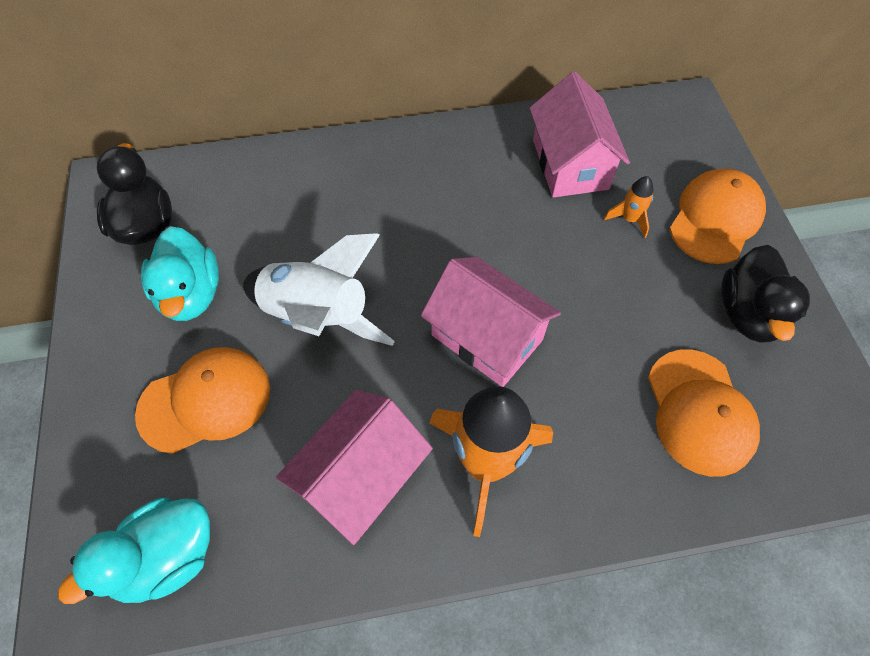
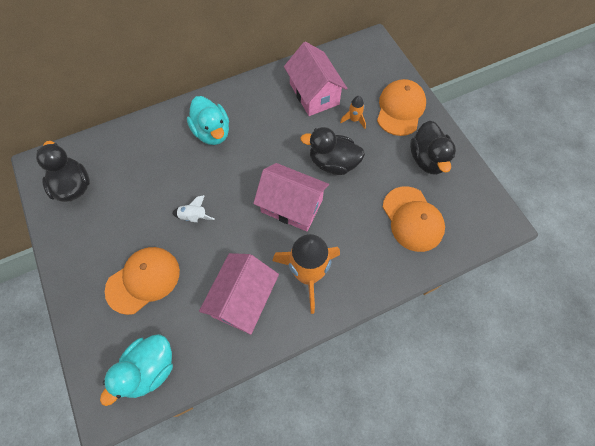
camera: 15 degrees left, 5 degrees up
(191, 294) = (115, 221): turquoise duck -> turquoise duck (212, 132)
(317, 316) = (193, 217): white rocket -> white rocket, size x0.44
(576, 282) = (333, 163): none -> black duck

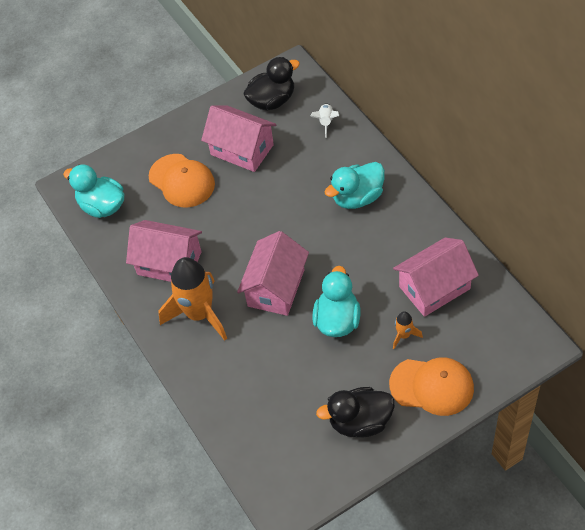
camera: 90 degrees right, 10 degrees down
(124, 219) = (242, 149): none -> pink house
(193, 217) = (252, 204): white rocket -> white rocket (326, 122)
(333, 163) = (337, 320): black duck -> turquoise duck
(412, 219) = (275, 409): orange cap -> none

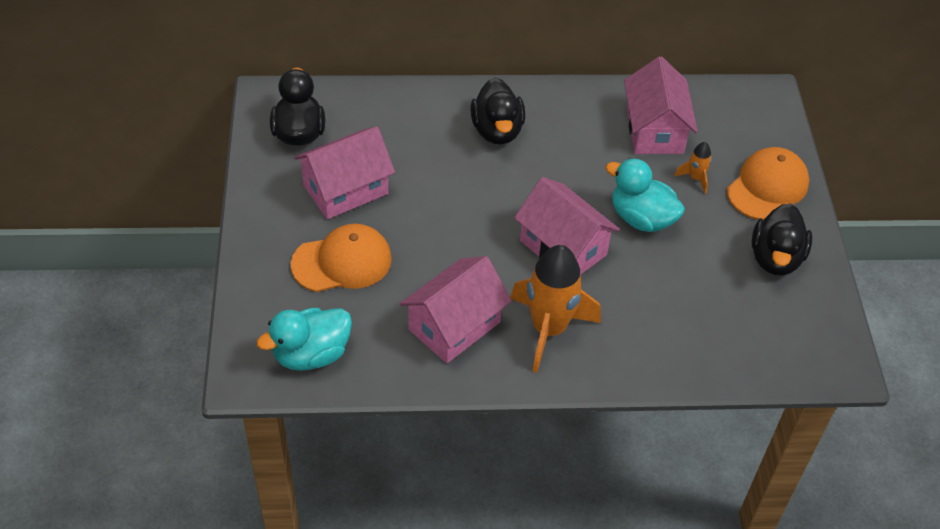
camera: 70 degrees left, 5 degrees down
(326, 122) = (373, 106): white rocket -> none
(357, 197) = (497, 131): turquoise duck -> black duck

